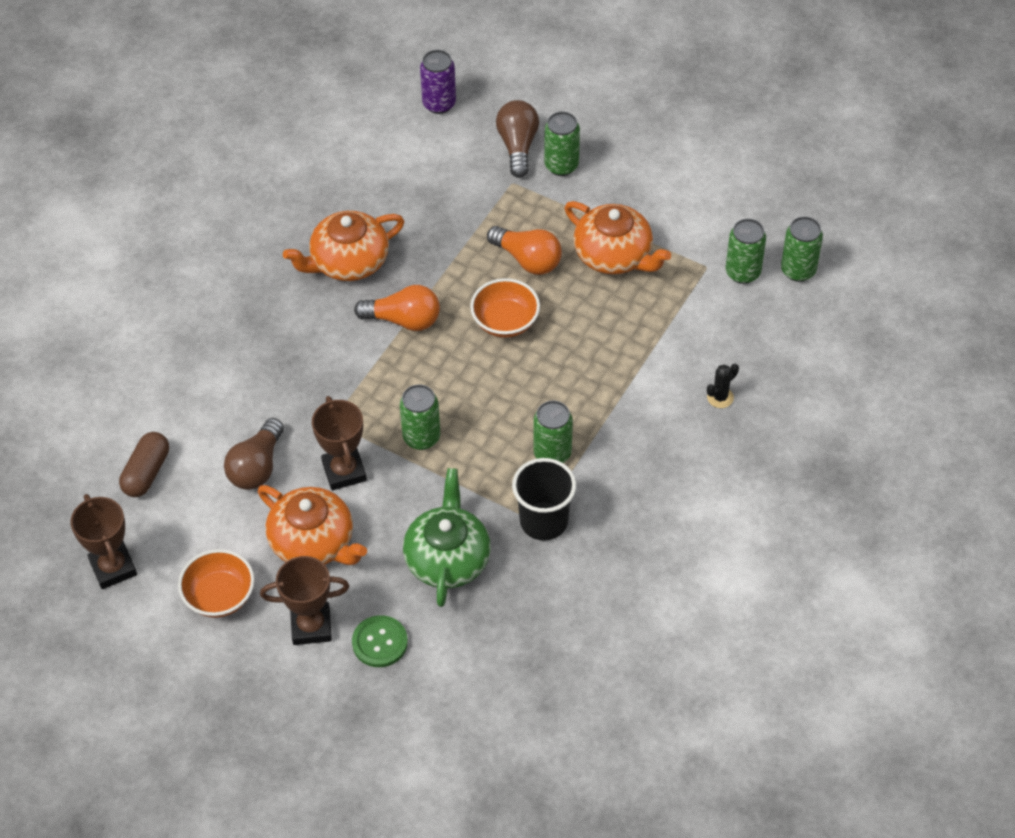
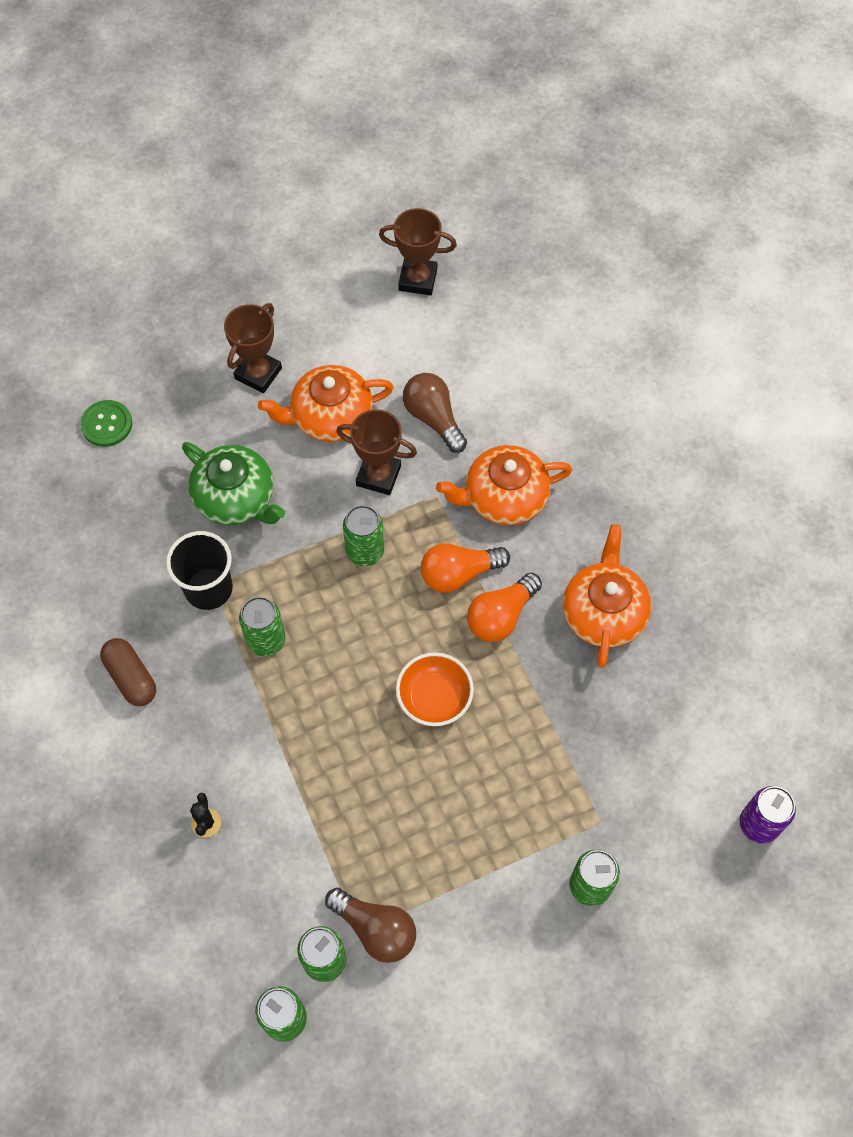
camera: 125 degrees right, 10 degrees up
(146, 472) = (489, 343): brown capsule -> brown capsule (131, 677)
(219, 596) = (335, 331): orange bowl -> none
(380, 642) = (205, 409): green button -> green button (107, 424)
(518, 146) = (646, 861): brown light bulb -> brown light bulb (375, 929)
(527, 259) = (492, 768): orange light bulb -> orange light bulb (459, 573)
(614, 255) = (438, 852): orange teapot -> orange teapot (504, 497)

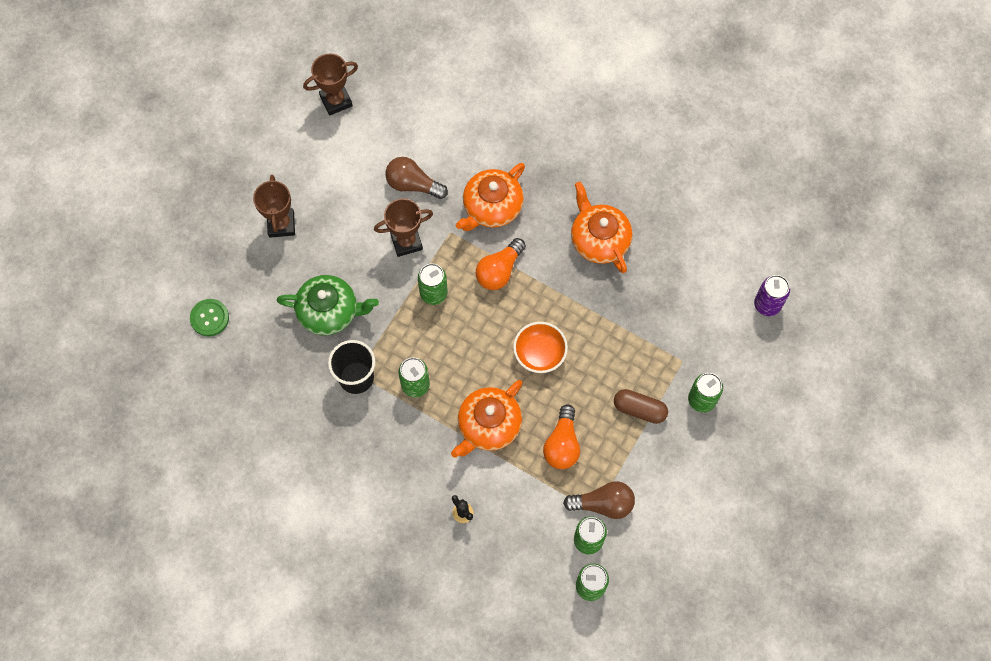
camera: 35 degrees left, 5 degrees up
(131, 677) = (351, 461): brown capsule -> brown capsule (639, 409)
(330, 416) = (348, 224): orange teapot -> orange teapot (488, 425)
(501, 616) = (542, 280): orange light bulb -> orange light bulb (562, 444)

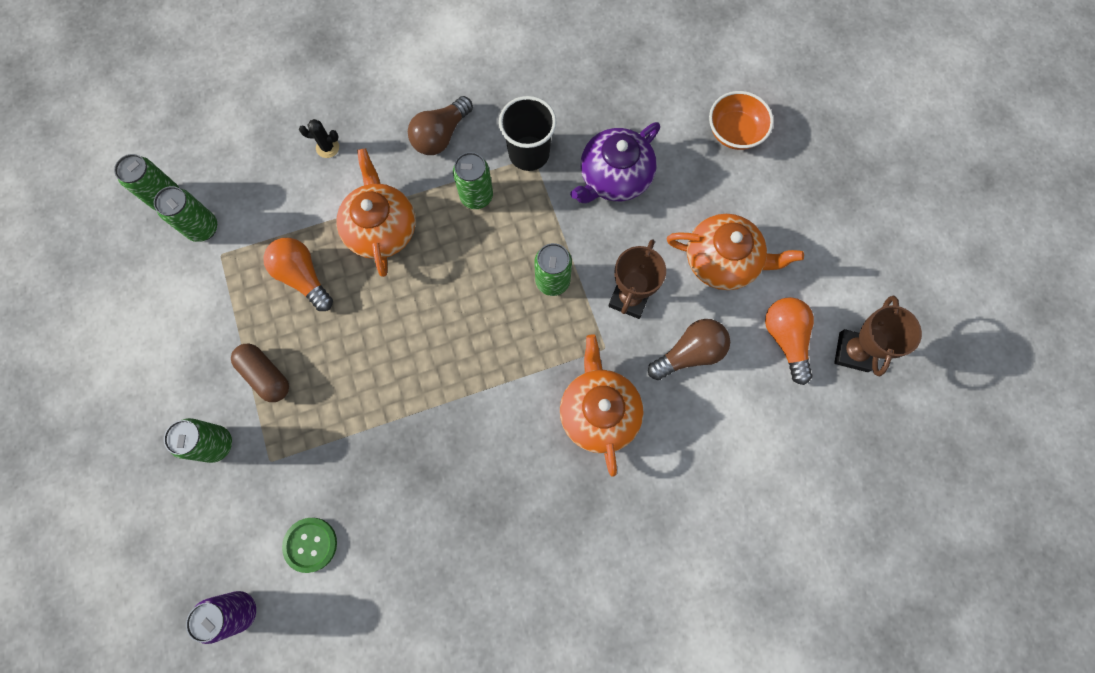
camera: 130 degrees right, 5 degrees up
(209, 318) = (693, 77): green button -> green button (310, 544)
(281, 224) = (743, 199): brown trophy -> none
(329, 311) = (614, 177): green teapot -> purple teapot
(499, 271) = (522, 362): orange light bulb -> orange light bulb (785, 339)
(539, 353) = (405, 329): orange bowl -> orange bowl (734, 132)
(599, 239) = (469, 493): orange teapot -> orange teapot (723, 260)
(603, 504) = (218, 267): brown light bulb -> brown light bulb (441, 135)
(639, 409) = (266, 375): brown capsule -> brown capsule turned 75 degrees clockwise

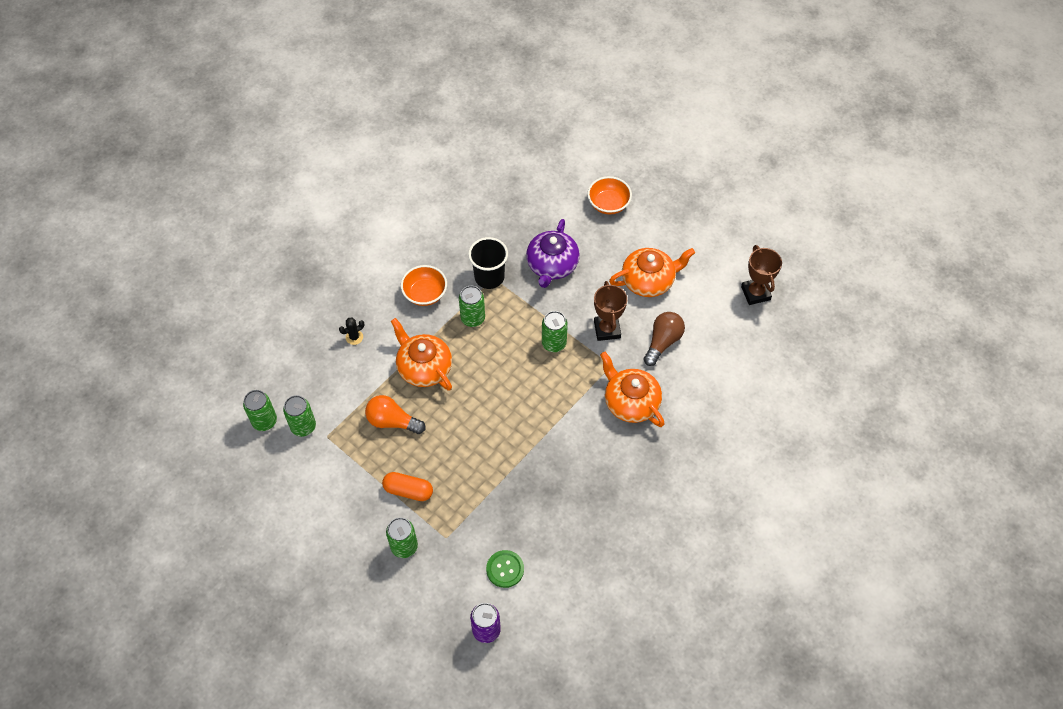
camera: 30 degrees left, 15 degrees down
(266, 375) = (408, 490): brown capsule -> orange capsule
(441, 135) = (425, 294): brown light bulb -> orange bowl
(785, 339) = (713, 306): orange light bulb -> none

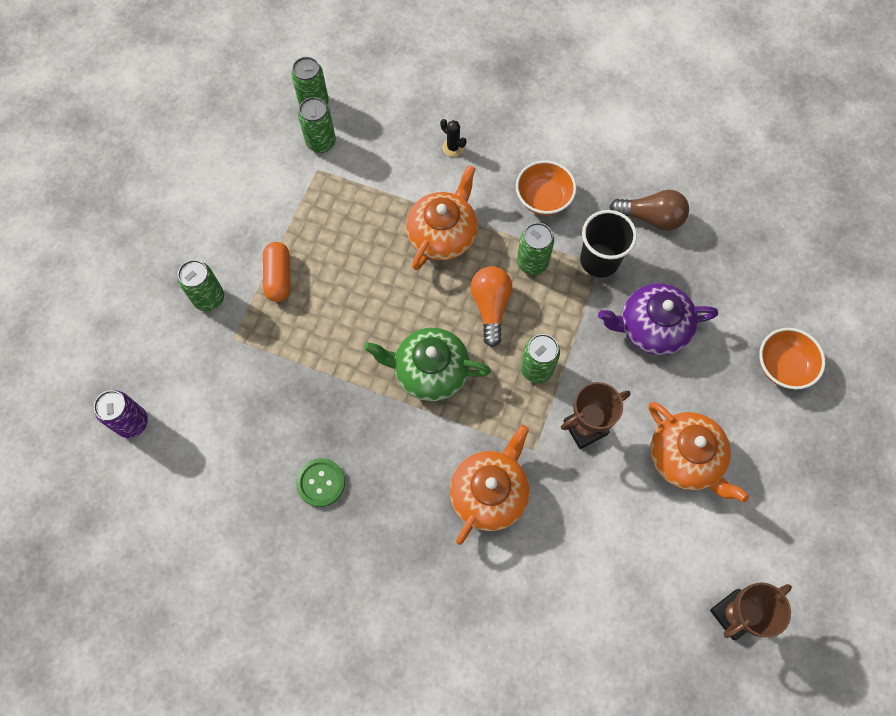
camera: 70 degrees right, 10 degrees up
(392, 421) = (360, 228): orange light bulb -> orange light bulb (490, 307)
(505, 569) = (212, 417): green button -> green button (321, 483)
(528, 410) = (429, 371): none -> green teapot
(662, 342) = (597, 506): brown light bulb -> brown light bulb (651, 217)

